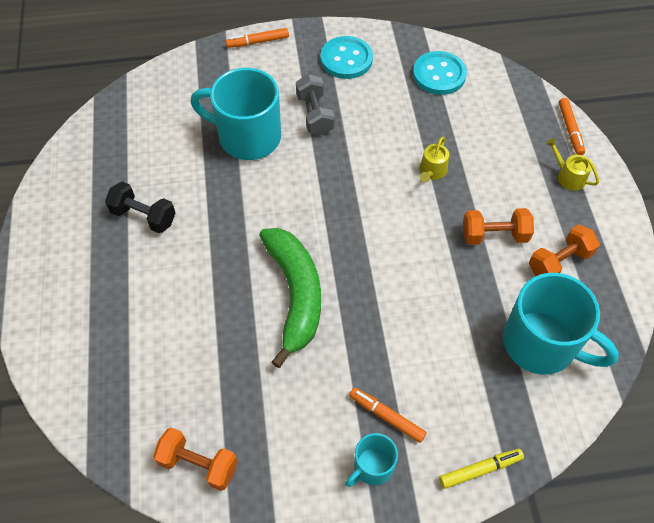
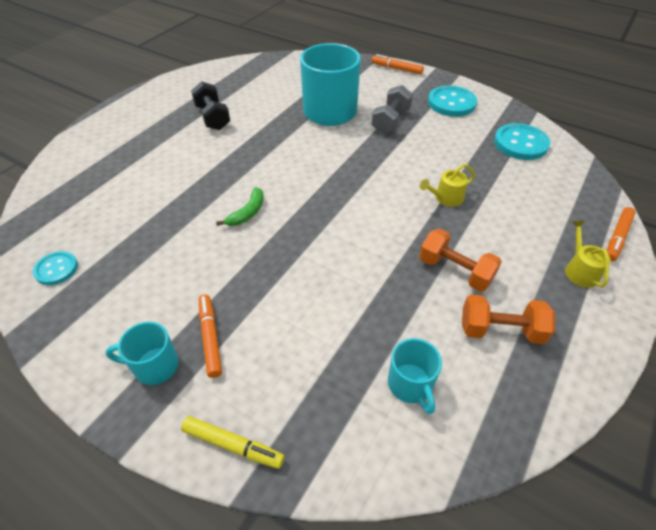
camera: 40 degrees right, 10 degrees down
(198, 464) = (56, 269): orange dumbbell -> turquoise button
(295, 295) = (247, 213): green banana -> green banana, size x0.44
(542, 344) = (410, 385): turquoise mug -> turquoise mug, size x0.50

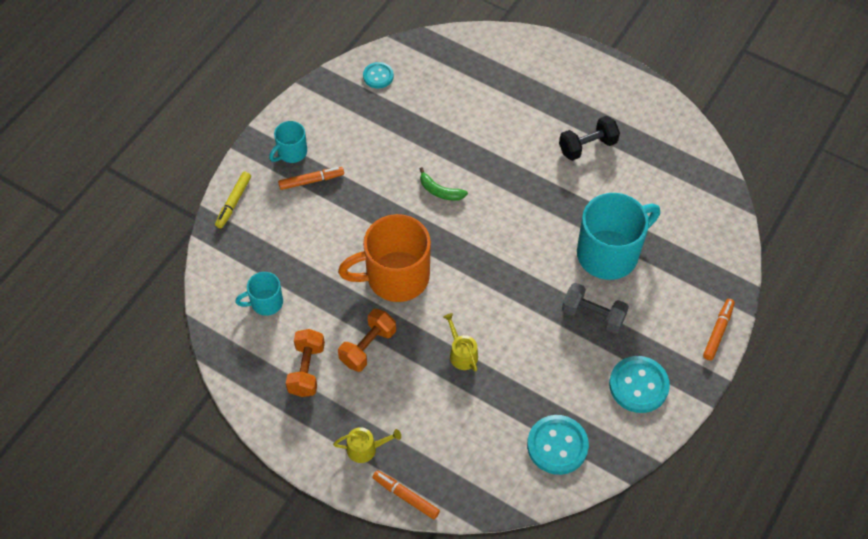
camera: 90 degrees right, 10 degrees up
(154, 366) = (291, 152): turquoise mug -> turquoise mug turned 135 degrees counterclockwise
(360, 248) = (395, 277): none -> orange mug

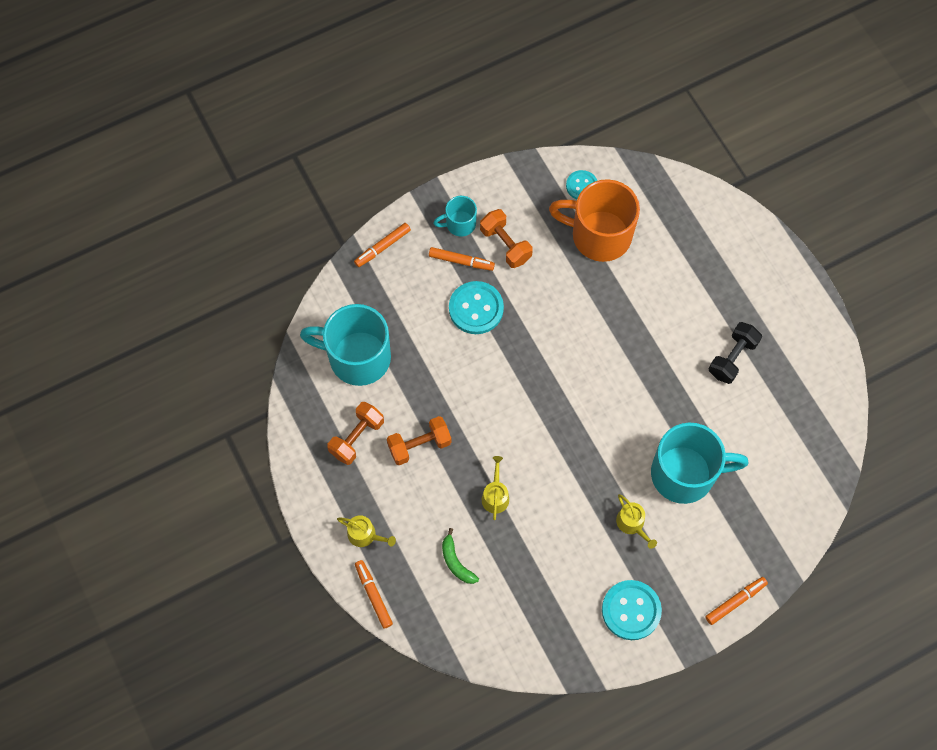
camera: 30 degrees right, 10 degrees up
(233, 202) = (382, 247): yellow marker -> orange marker
(265, 303) = (357, 357): turquoise mug -> turquoise mug, size x1.98
(342, 150) = (505, 245): none -> orange dumbbell
(395, 277) = (480, 393): orange mug -> orange mug (599, 235)
(440, 191) = (569, 331): green banana -> green banana (456, 562)
(557, 445) = (526, 623): turquoise button -> turquoise button (476, 308)
(587, 146) = (732, 358): black dumbbell -> black dumbbell turned 60 degrees counterclockwise
(593, 315) = (632, 524): grey dumbbell -> yellow watering can

